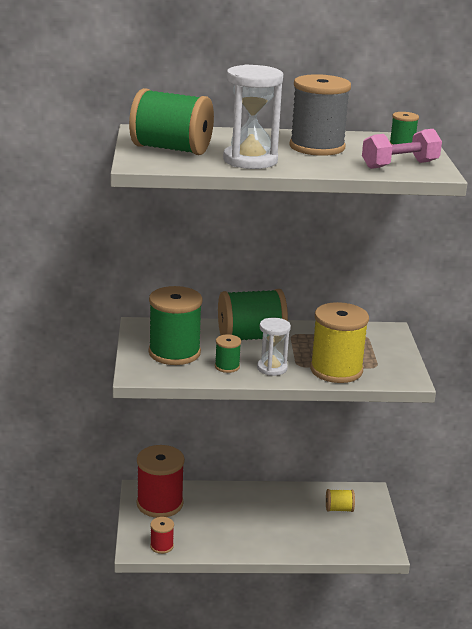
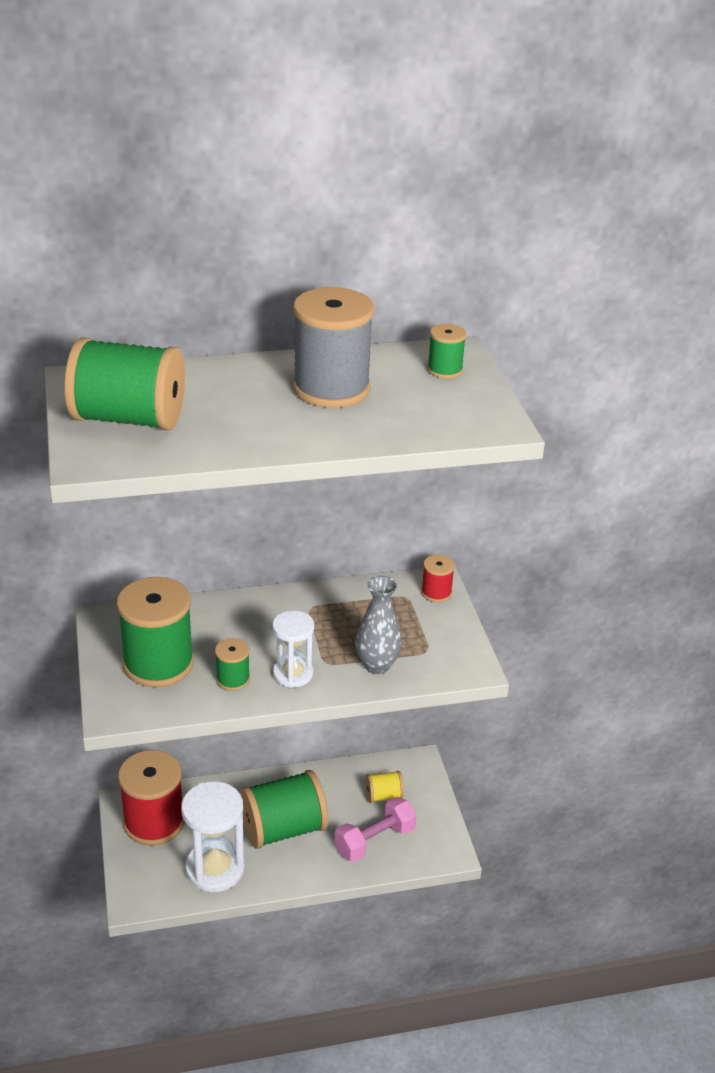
camera: 10 degrees left, 10 degrees up
(161, 546) = (166, 890): red spool -> red spool (436, 592)
(250, 160) = (244, 431): white hourglass -> white hourglass (215, 869)
(251, 337) = (257, 621): green spool -> green spool (283, 829)
(336, 370) = (377, 665): yellow spool -> grey vase
(400, 165) = (449, 415): pink dumbbell -> pink dumbbell (374, 840)

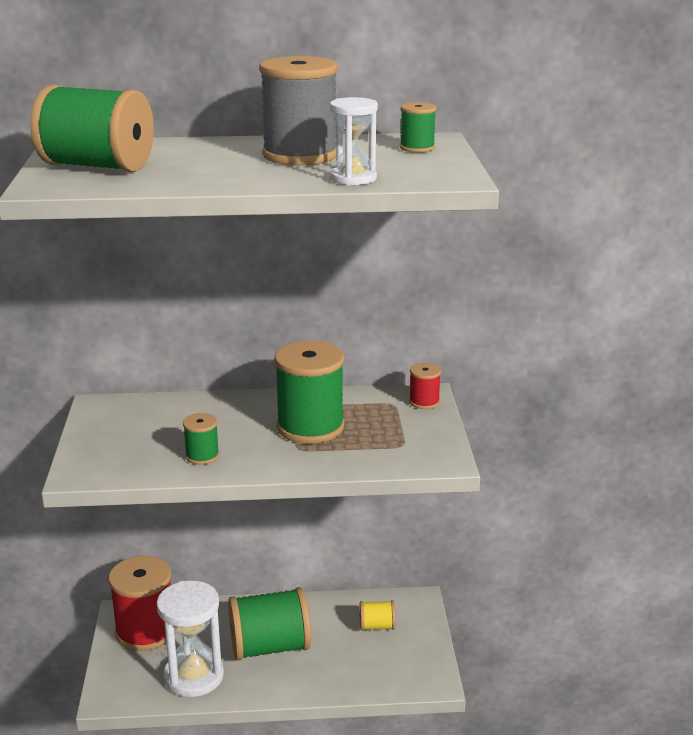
camera: 10 degrees right, 10 degrees down
(158, 663) = (135, 440): green spool -> green spool (310, 427)
(292, 674) = (262, 455): white hourglass -> white hourglass (353, 178)
(374, 840) = (359, 665): pink dumbbell -> none
(377, 665) = (348, 453): grey vase -> none

